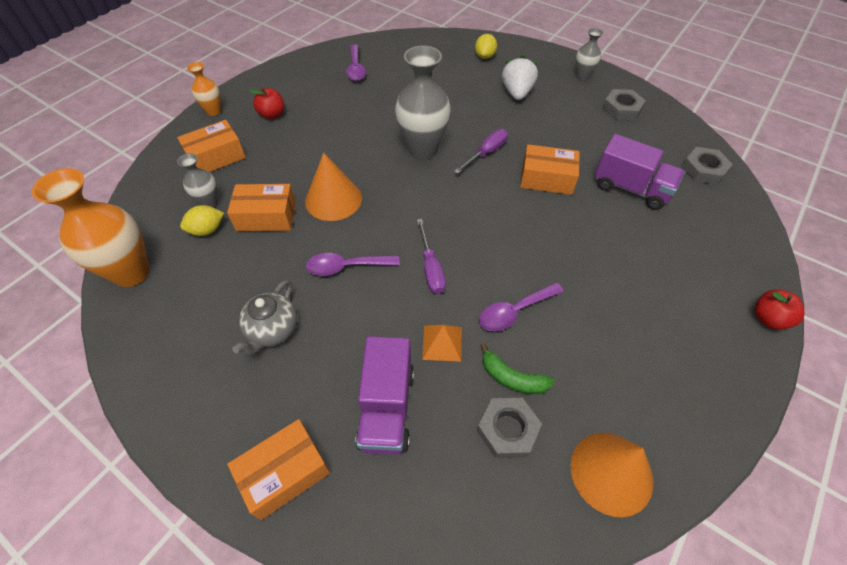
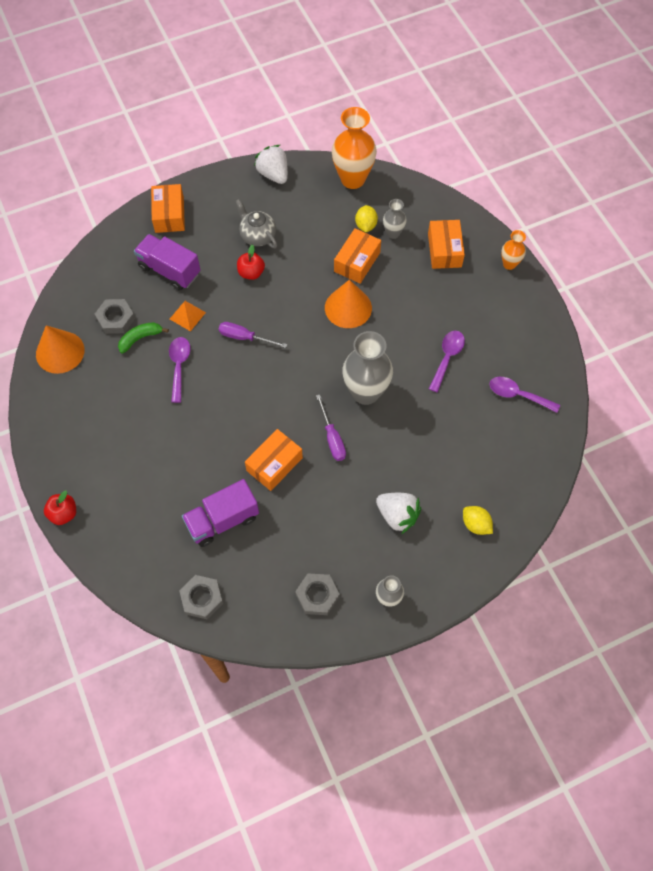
camera: 120 degrees right, 10 degrees up
(148, 367) = (273, 174): none -> white strawberry
(272, 114) = (480, 303): red apple -> red apple (251, 273)
(346, 267) = (279, 291): purple spoon -> purple spoon (447, 358)

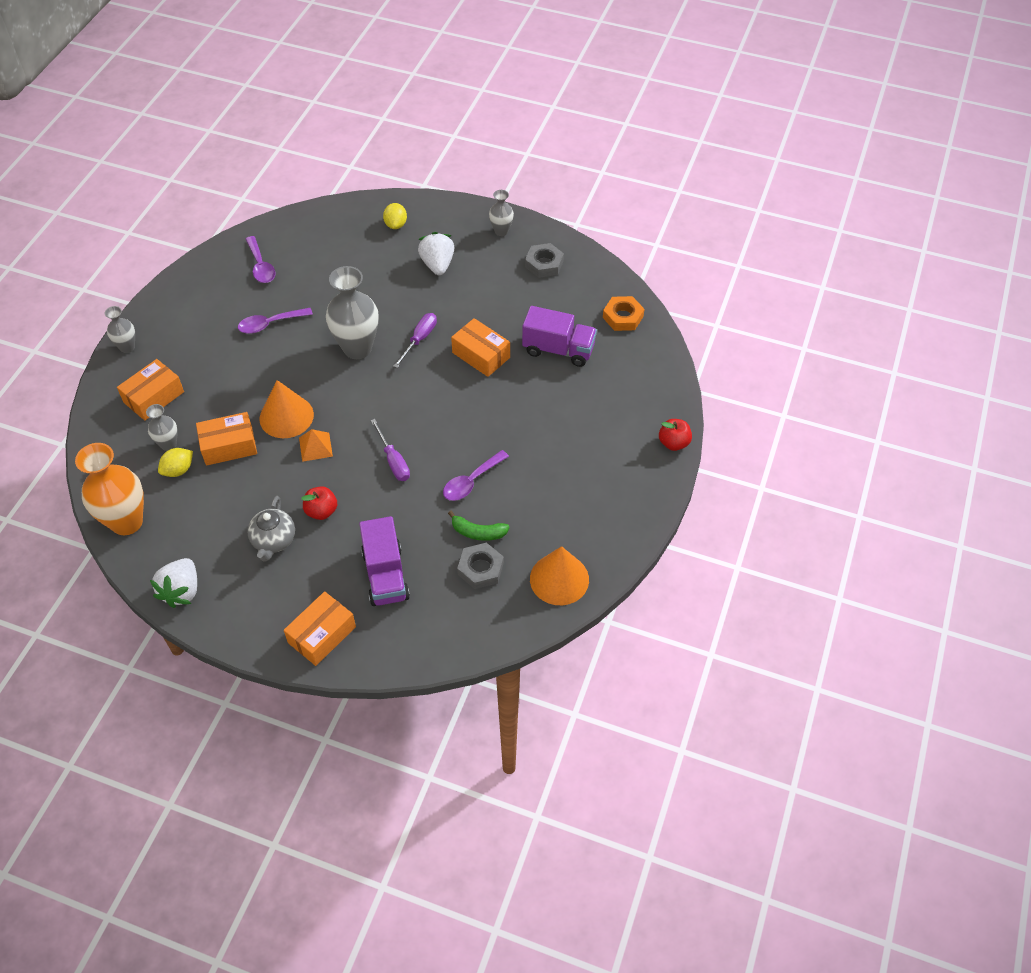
camera: 135 degrees left, 10 degrees down
(187, 315) = (417, 519): orange pyramid -> orange pyramid (315, 446)
(202, 598) = (623, 317): grey nut -> orange nut
(274, 464) = (481, 355): orange box -> orange box turned 45 degrees clockwise
(509, 264) = (127, 347): orange vase -> grey vase

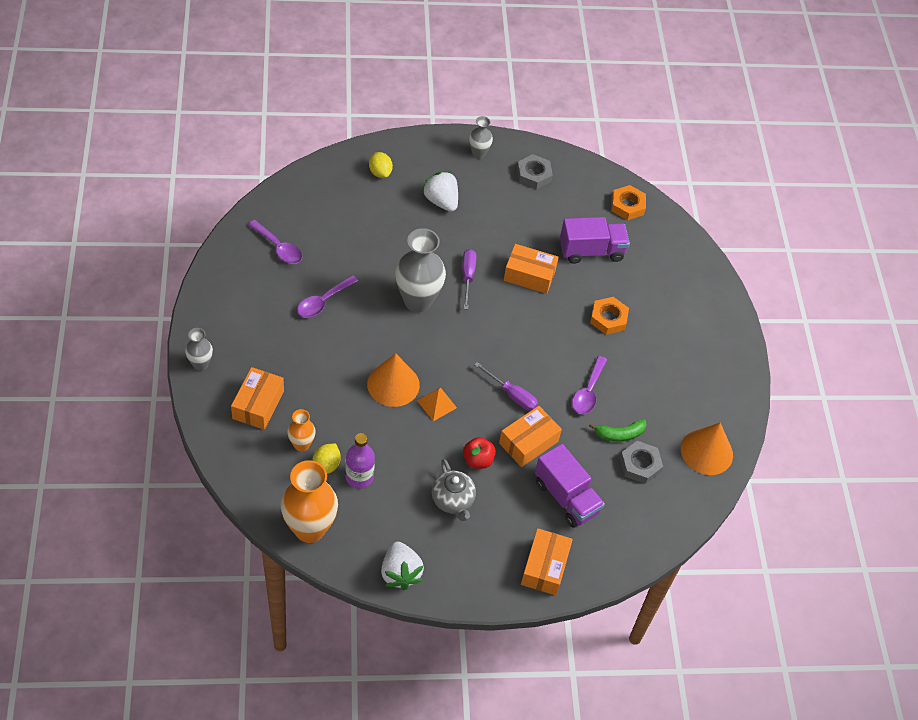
camera: 30 degrees left, 0 degrees up
(168, 444) = (301, 445): grey vase -> orange vase
(201, 490) = (359, 477): none -> purple bottle
(229, 446) = (358, 428): orange box -> orange box (528, 442)
(536, 418) = (608, 318): none -> orange nut
(673, 443) = (730, 306): red apple -> none

